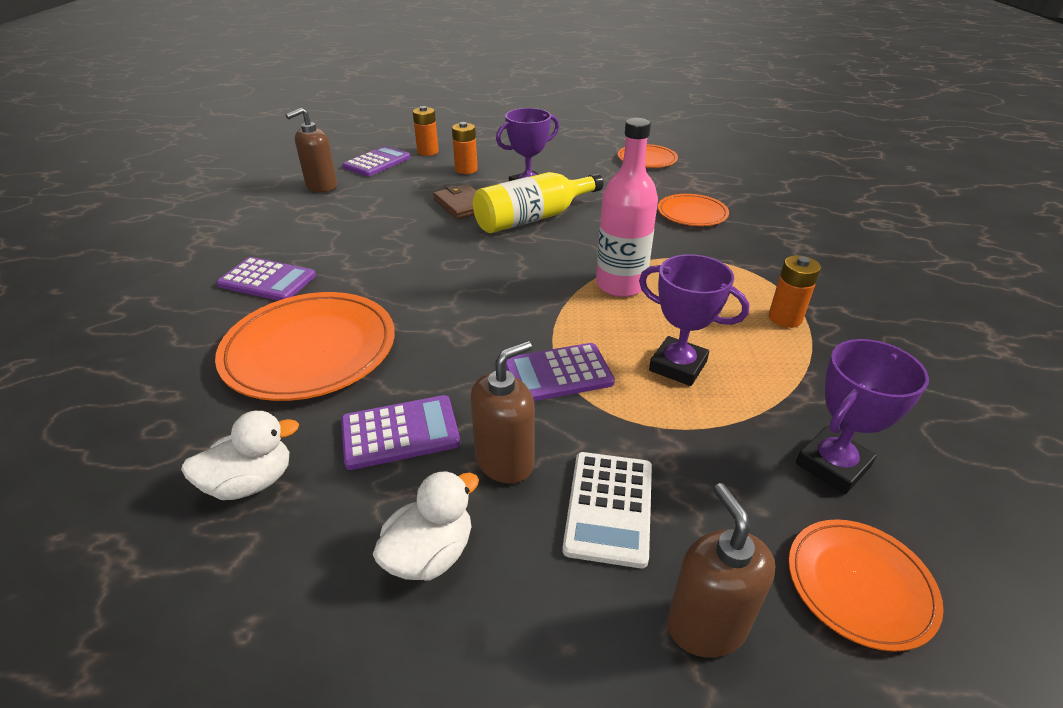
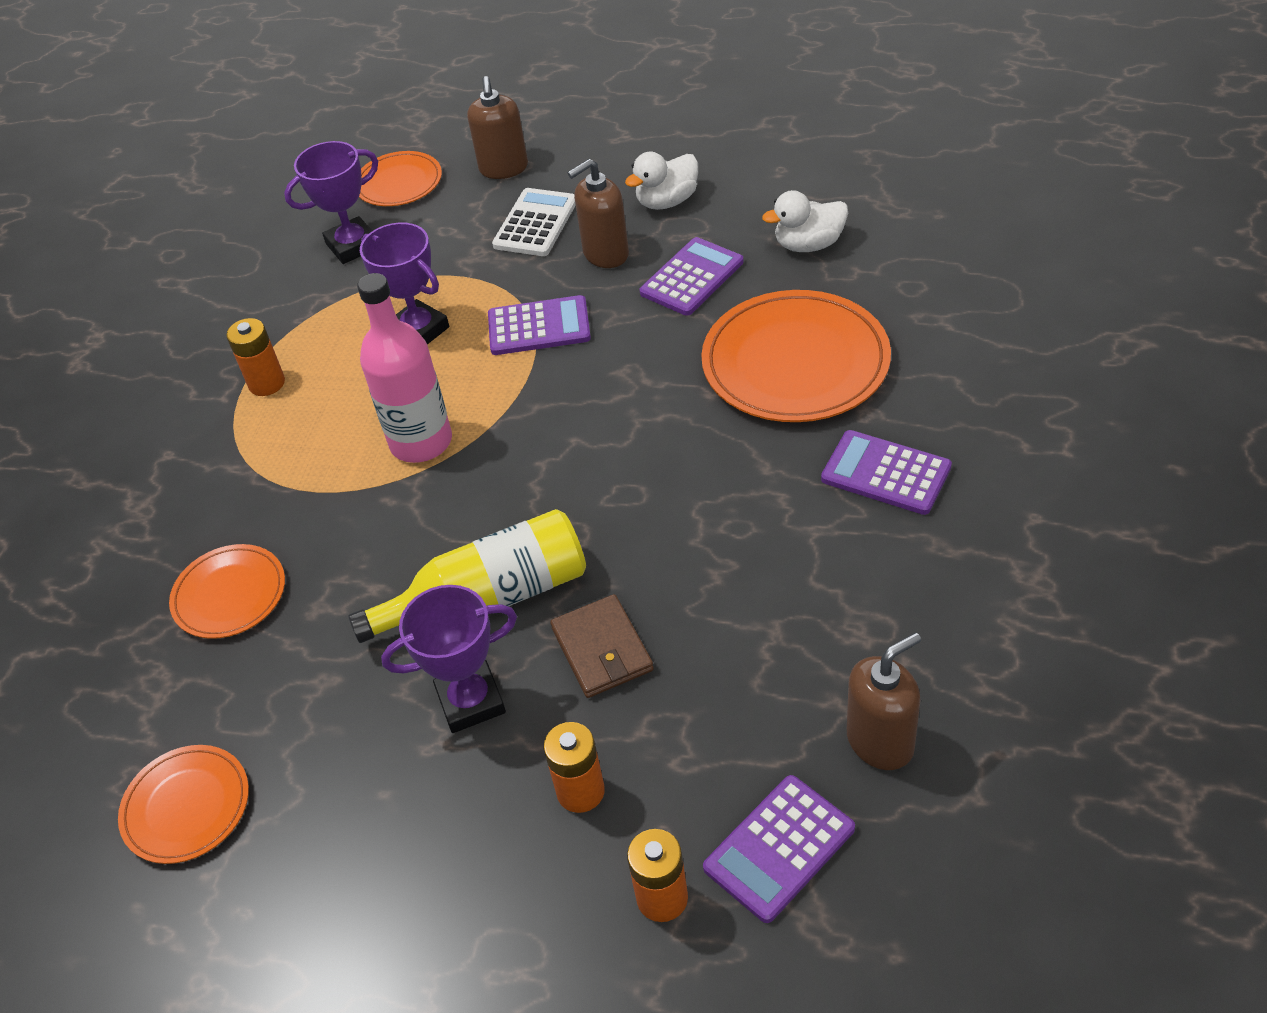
camera: 165 degrees left, 10 degrees up
(400, 433) = (692, 277): purple calculator -> purple calculator turned 135 degrees clockwise

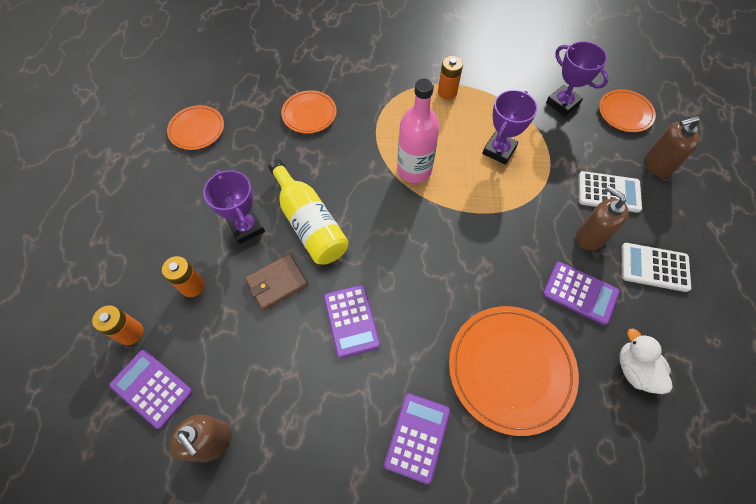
camera: 75 degrees right, 15 degrees up
(539, 327) = (514, 211): purple calculator -> purple calculator (351, 321)
(667, 201) = (654, 267): white duck -> white calculator

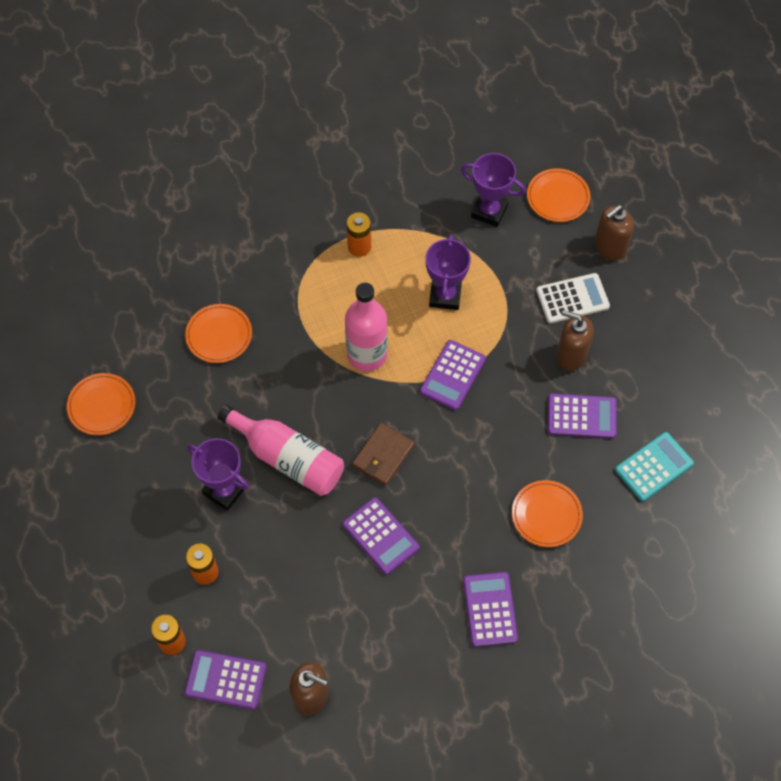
camera: 25 degrees left, 0 degrees up
(277, 283) = (288, 532): brown wallet -> brown wallet (383, 456)
(309, 223) = (288, 458): yellow bottle -> pink bottle
(477, 213) = (452, 375): none -> purple calculator
(510, 369) = (546, 515): orange plate -> orange plate, size x0.56
(635, 369) = (654, 467): white duck -> turquoise calculator
(654, 267) = (641, 361): white calculator -> none

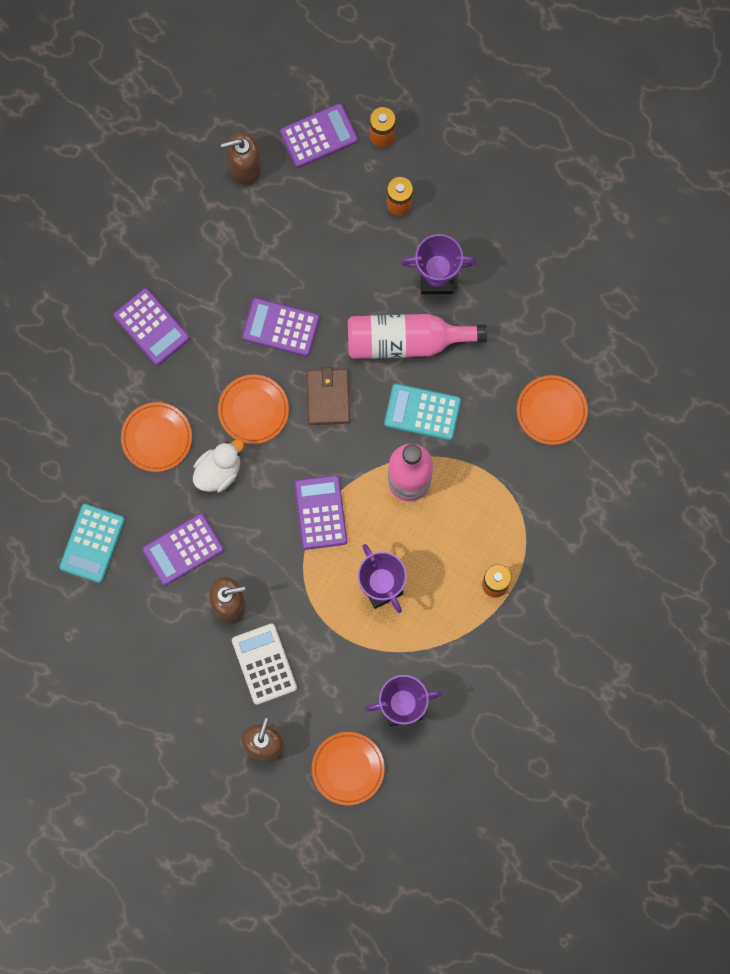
camera: 145 degrees right, 15 degrees up
(102, 405) = (597, 280): orange plate -> orange plate (253, 410)
(317, 397) = (422, 412): none -> turquoise calculator
(512, 456) = (218, 471): none -> white duck
(572, 299) = (264, 664): white calculator -> white calculator turned 120 degrees clockwise

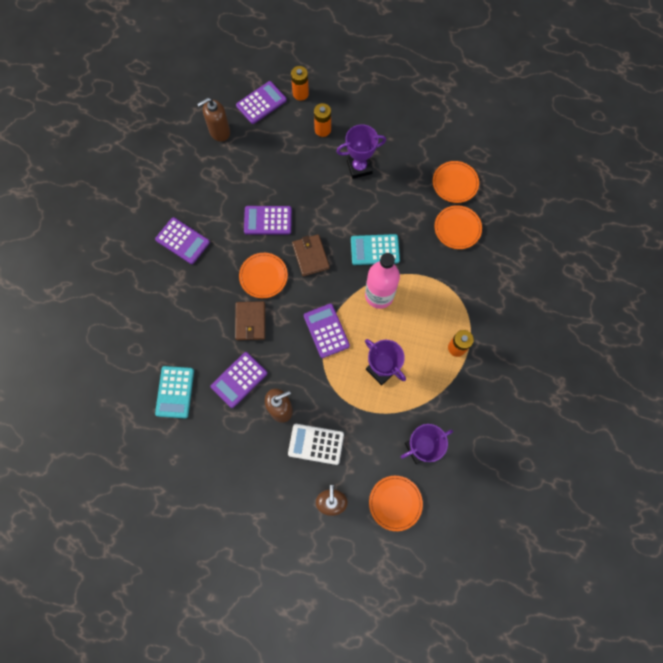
camera: 15 degrees left, 5 degrees down
(156, 438) = (203, 310): orange plate -> orange plate (455, 183)
(218, 471) = (250, 321): white duck -> brown wallet
(264, 664) = (316, 444): white calculator -> white calculator turned 45 degrees counterclockwise
(406, 341) = (351, 209): pink bottle -> none

